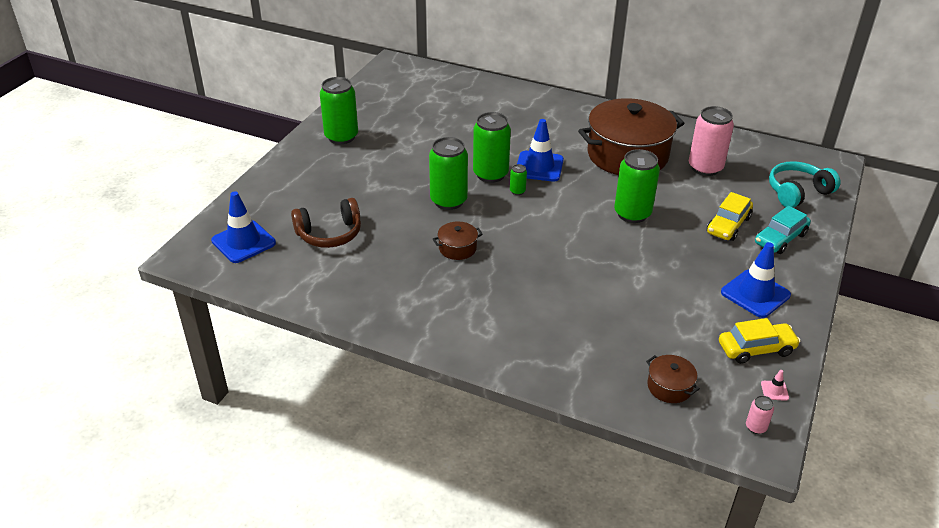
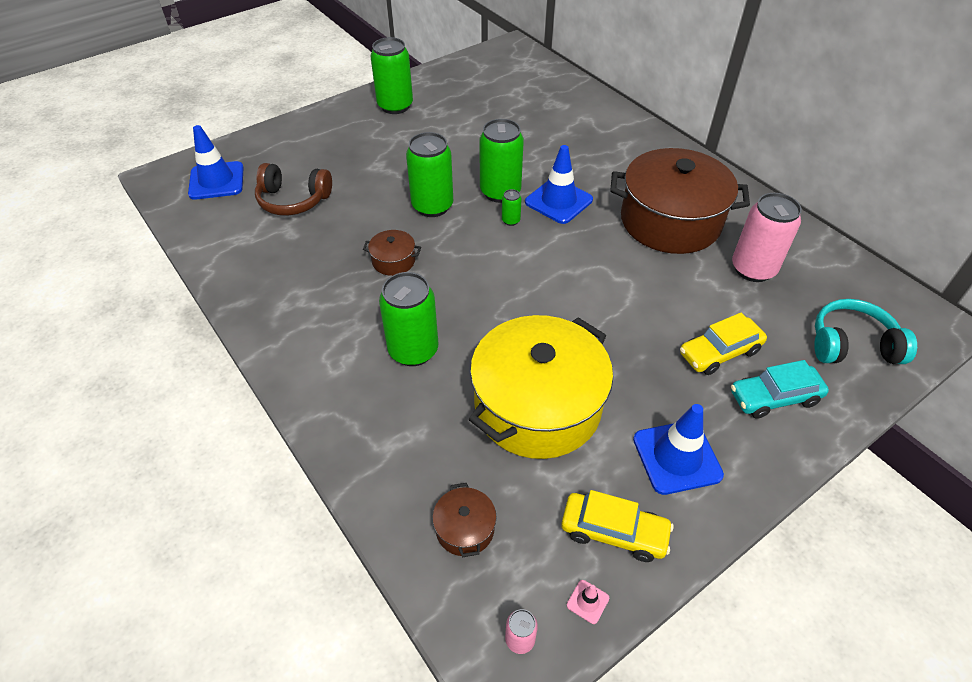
camera: 30 degrees right, 10 degrees up
(632, 214) = (613, 293): green can -> green can (413, 350)
(647, 300) = (537, 406): none -> yellow pot

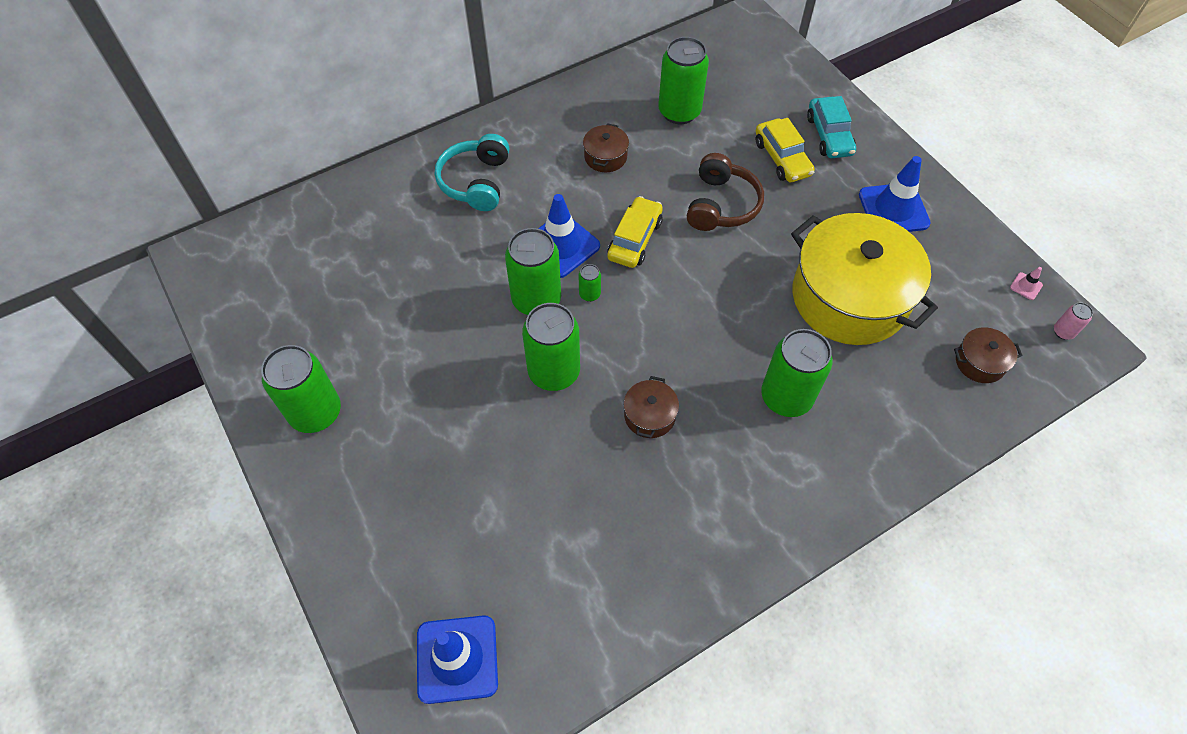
camera: 85 degrees left, 10 degrees up
(293, 200) = (520, 540): brown headphones -> brown headphones (721, 205)
(614, 532) = (966, 261): yellow car -> yellow car (635, 239)
(670, 221) = (605, 157): brown pot -> brown pot, size x0.41
(753, 269) = (679, 112): pink can -> green can
(852, 344) = (771, 74): turquoise headphones -> turquoise headphones (476, 182)

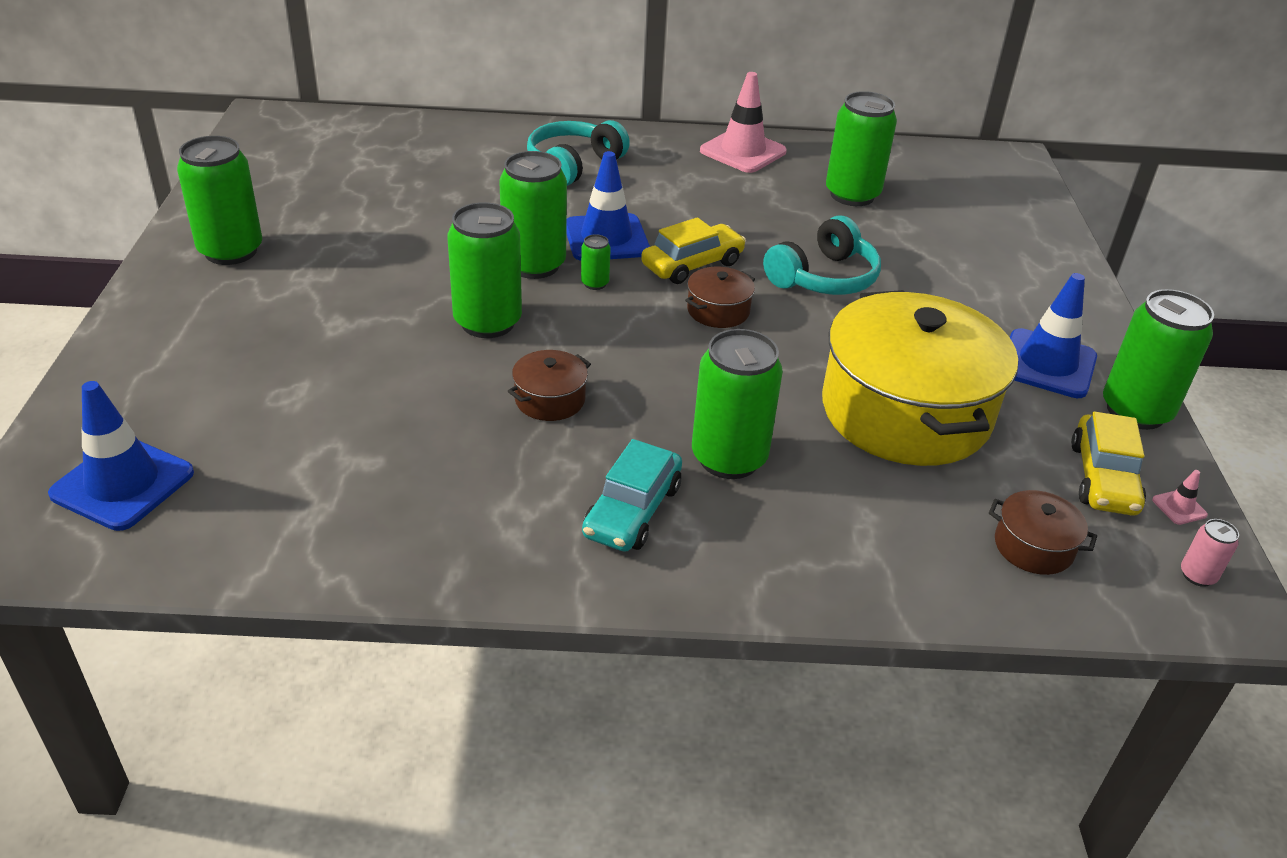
camera: 30 degrees right, 20 degrees down
(577, 104) = (743, 151): none -> pink traffic cone
(605, 157) = (730, 196): brown pot -> brown pot (718, 311)
(721, 205) = (824, 278): brown headphones -> turquoise headphones
(782, 158) = (940, 271): yellow car -> yellow car (1103, 478)
(829, 135) = (1022, 275): turquoise car -> turquoise car (632, 510)
(960, 222) = (1135, 411): none -> green can

